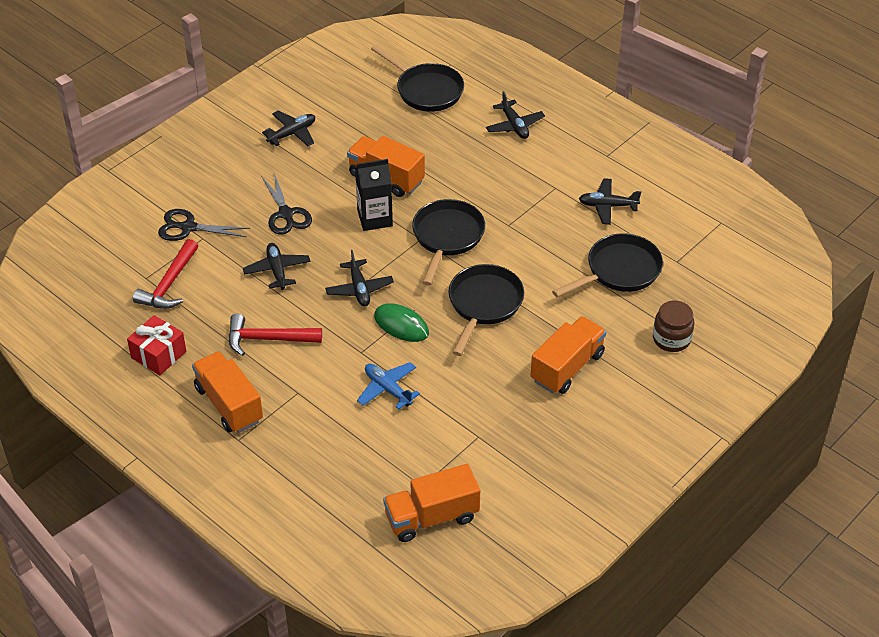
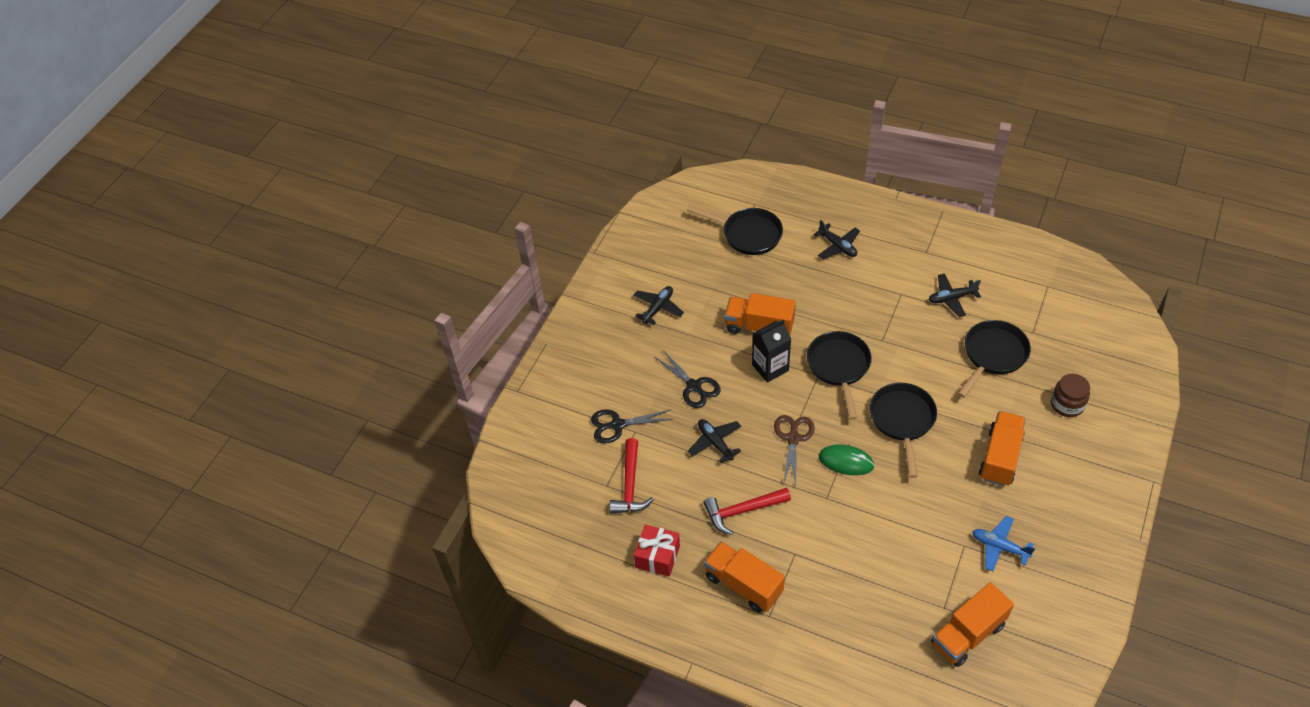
camera: 15 degrees left, 5 degrees up
(359, 289) = (793, 438): black plane -> brown scissors
(387, 389) = (867, 526): blue plane -> blue plane (999, 547)

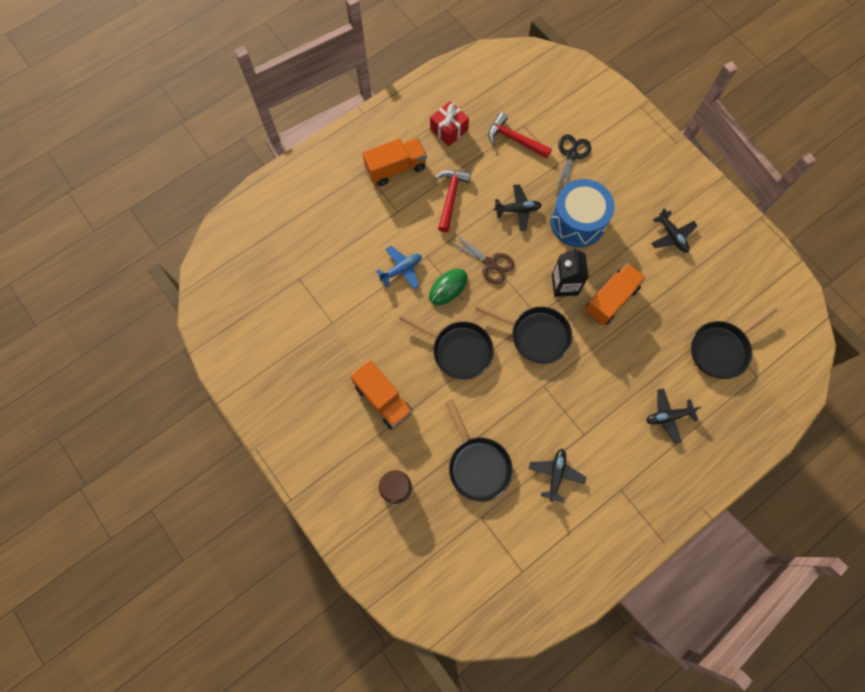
camera: 115 degrees right, 20 degrees up
(693, 386) = (577, 222): black scissors -> blue drum
(967, 634) = (272, 280): orange truck -> none
(999, 547) = (316, 345): blue plane -> blue plane (401, 270)

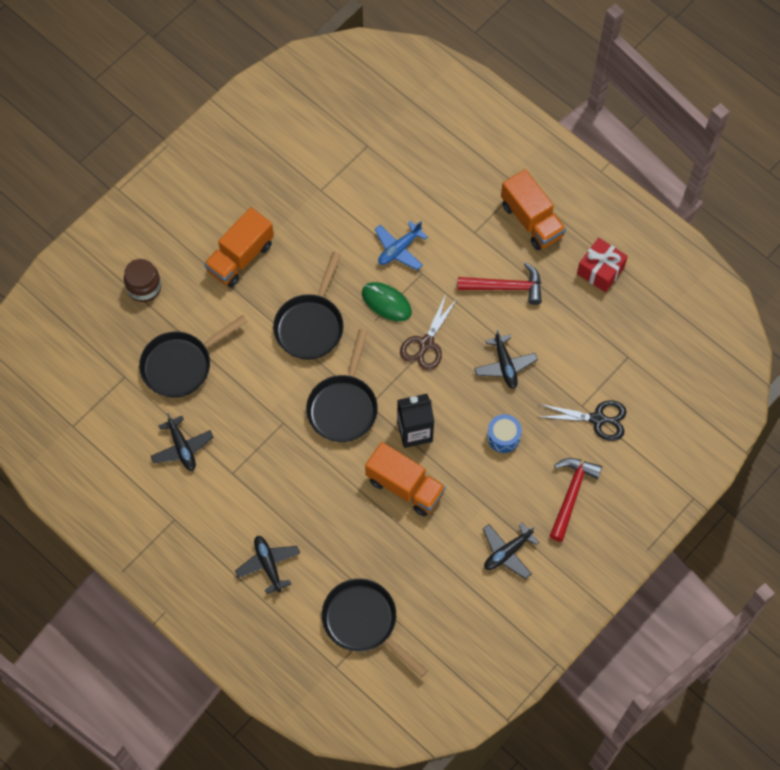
camera: 80 degrees right, 5 degrees down
(401, 270) = (399, 249): blue plane -> blue plane turned 90 degrees clockwise
(514, 139) = (604, 349): red hammer -> red hammer (571, 494)
(556, 474) = (182, 448): black plane -> black plane turned 60 degrees clockwise
(577, 222) = (503, 437): blue drum -> blue drum, size x0.47

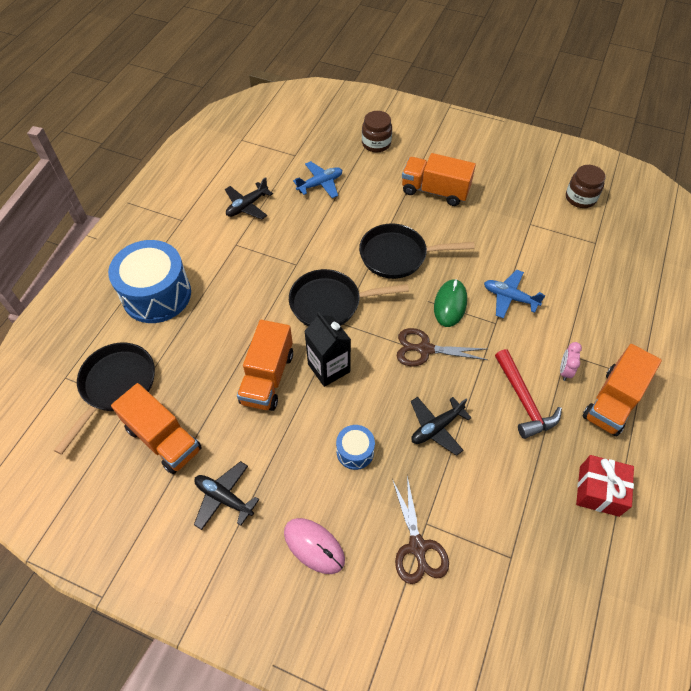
camera: 70 degrees right, 10 degrees down
(181, 365) = (320, 184): black pan -> blue plane
(268, 565) = (156, 295): black plane -> blue drum
(307, 129) = (580, 198): none -> brown jar
(434, 590) = (163, 439): none -> orange truck
(490, 242) = (564, 371): none -> pink clock
(571, 494) = (314, 546): red hammer -> pink mouse
(597, 419) = (417, 546): black scissors -> brown scissors

